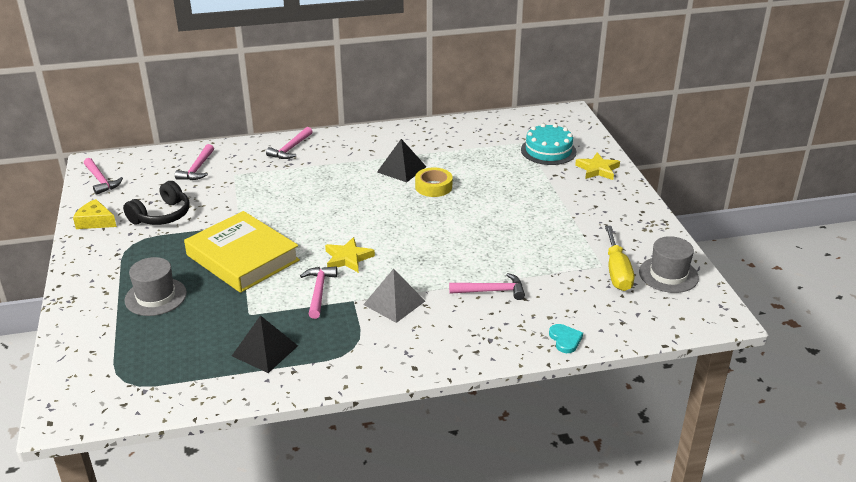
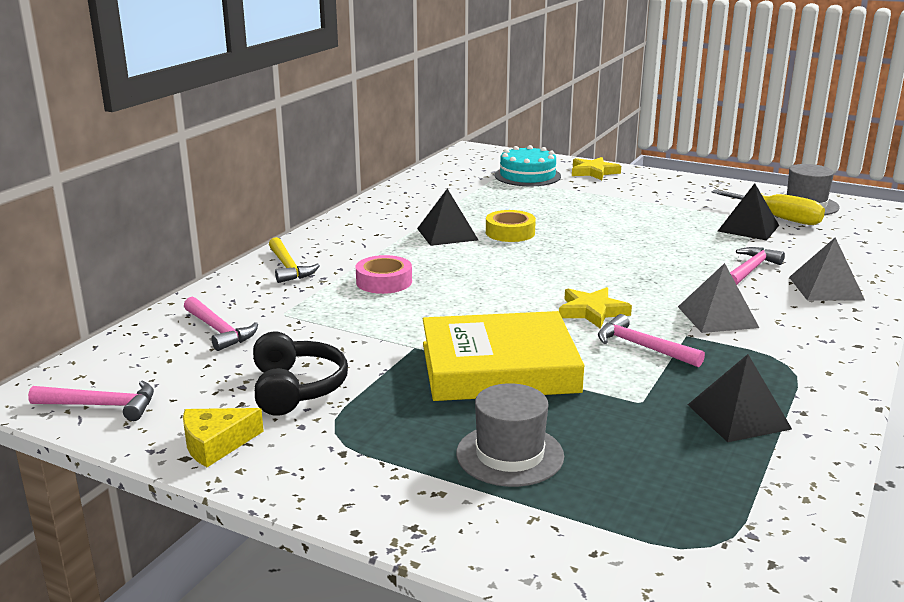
camera: 50 degrees left, 10 degrees down
(290, 149) = (288, 267): pink hammer -> yellow hammer
(307, 182) = (384, 282): none -> pink tape
(498, 330) = (825, 288): none -> grey pyramid
(565, 340) = (872, 269): turquoise heart -> none
(575, 266) = (748, 228): none -> black pyramid

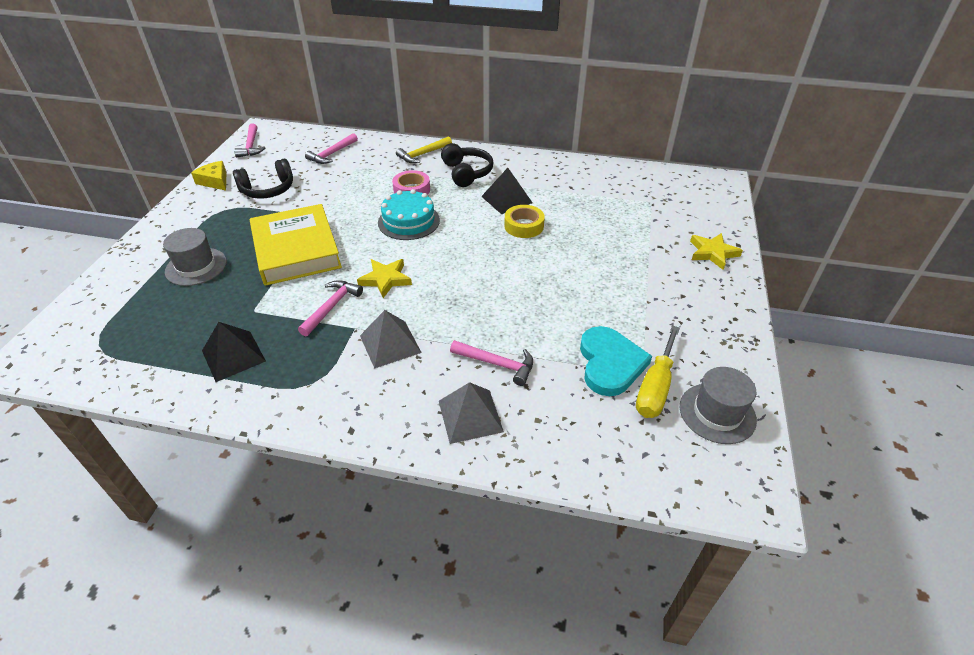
camera: 75 degrees right, 20 degrees up
(365, 247) = (466, 173): none -> black headphones
(527, 176) = (670, 217): turquoise cake -> turquoise cake (408, 221)
(748, 228) = (610, 363): black pyramid -> turquoise heart

